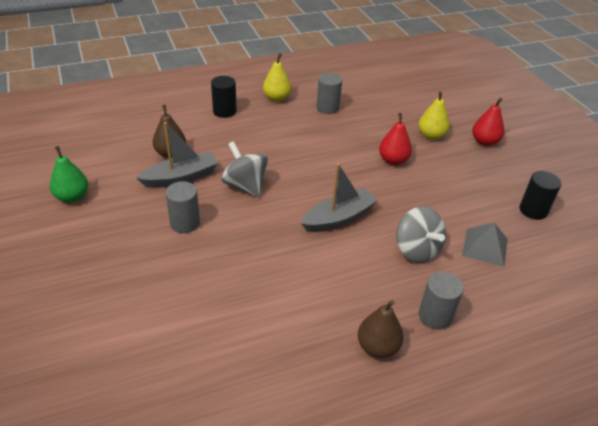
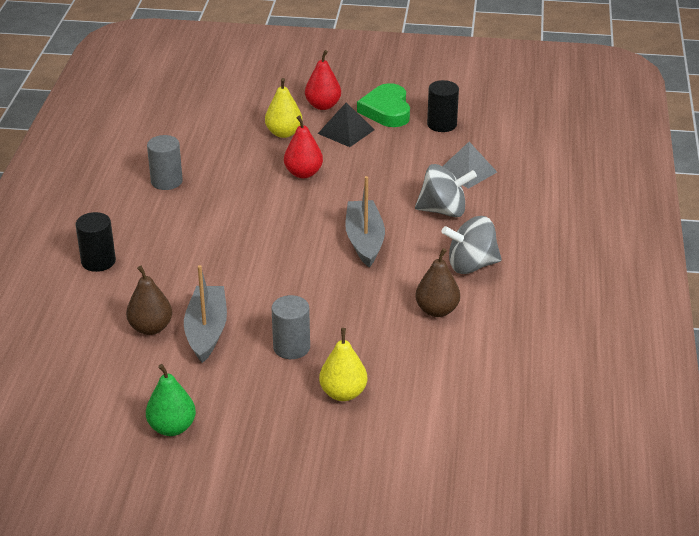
camera: 60 degrees left, 5 degrees down
(245, 185) = (262, 287): grey spinning top -> grey spinning top (471, 265)
(276, 98) = (109, 212): yellow pear -> yellow pear (343, 393)
(377, 347) = (539, 276): brown pear -> brown pear (437, 310)
(435, 316) = (526, 232): grey cylinder -> none
(465, 163) = (346, 131): none -> black pyramid
(516, 174) = (386, 110): none -> green heart

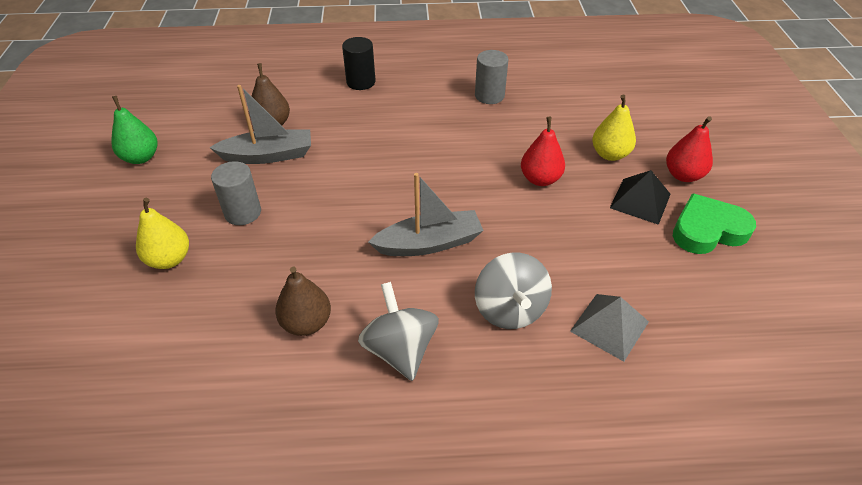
camera: 80 degrees right, 10 degrees up
(442, 124) = (709, 288): black cylinder -> none

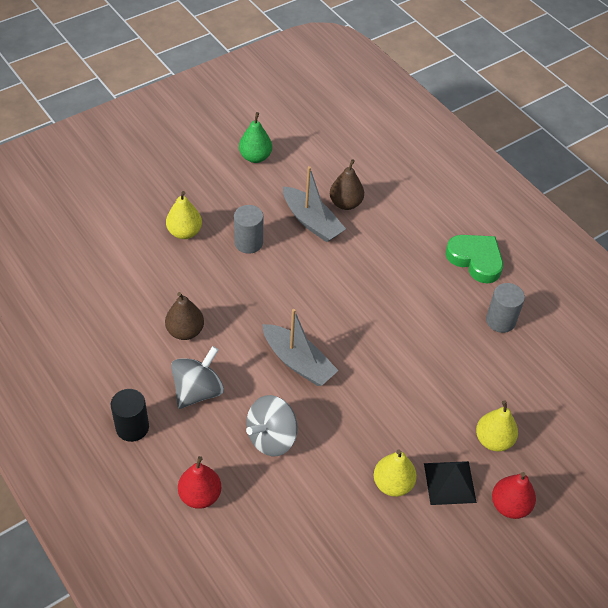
camera: 55 degrees right, 5 degrees up
(361, 82) = (441, 226): black cylinder -> black cylinder (132, 427)
(540, 179) = (420, 402): red pear -> red pear (200, 495)
(609, 326) = (298, 505): grey pyramid -> none
(621, 239) = (392, 484): none -> yellow pear
(707, 230) = (451, 543): green heart -> green heart (475, 260)

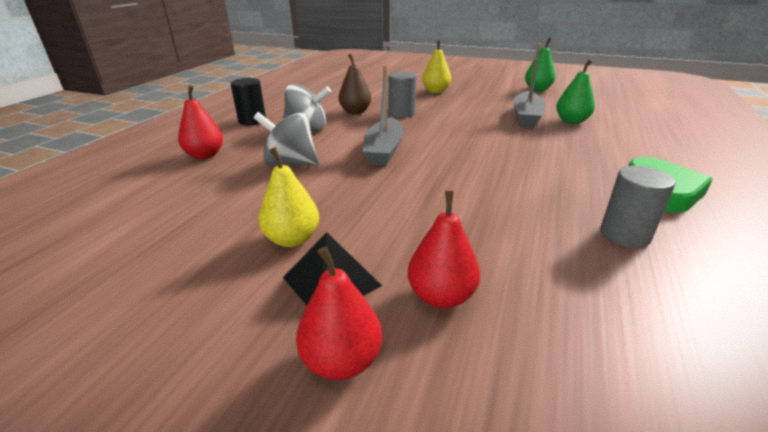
camera: 60 degrees right, 20 degrees down
(248, 243) = (464, 106): grey cylinder -> grey cylinder (401, 113)
(345, 203) = (571, 121): brown pear -> green pear
(493, 440) = (441, 296): yellow pear -> red pear

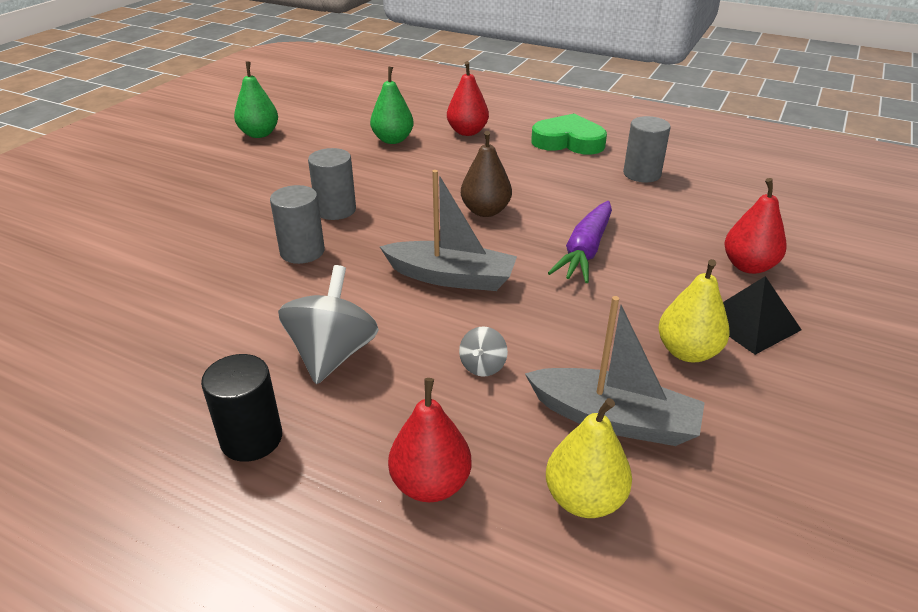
camera: 85 degrees left, 5 degrees up
(290, 163) = (482, 366): grey spinning top -> grey spinning top, size x0.49
(342, 360) = (838, 317): red pear -> red pear (467, 132)
(355, 112) = (269, 298): brown pear -> brown pear (485, 211)
(436, 91) = (207, 210): yellow pear -> yellow pear (584, 499)
(436, 197) = (585, 251): none -> purple carrot
(453, 115) = (335, 210): none -> grey cylinder
(526, 117) = (365, 161): grey boat -> grey boat (614, 419)

